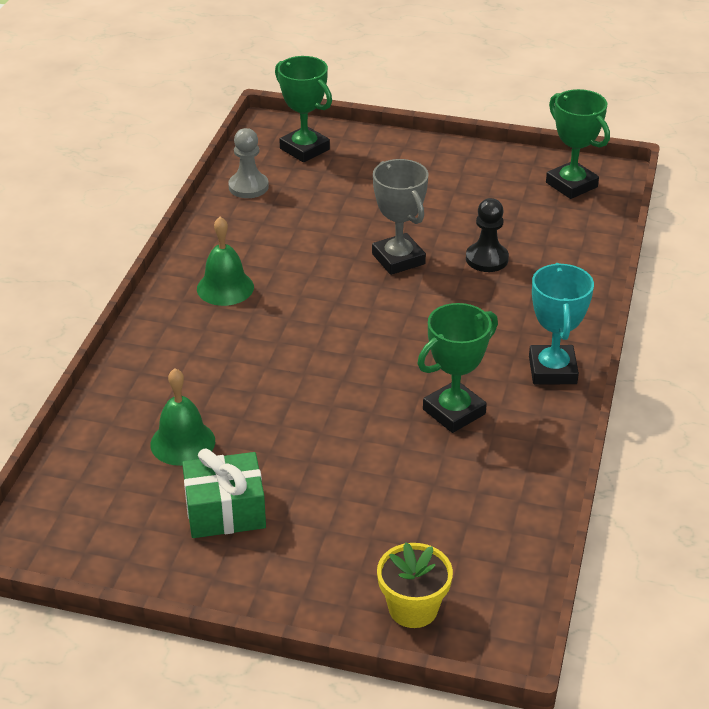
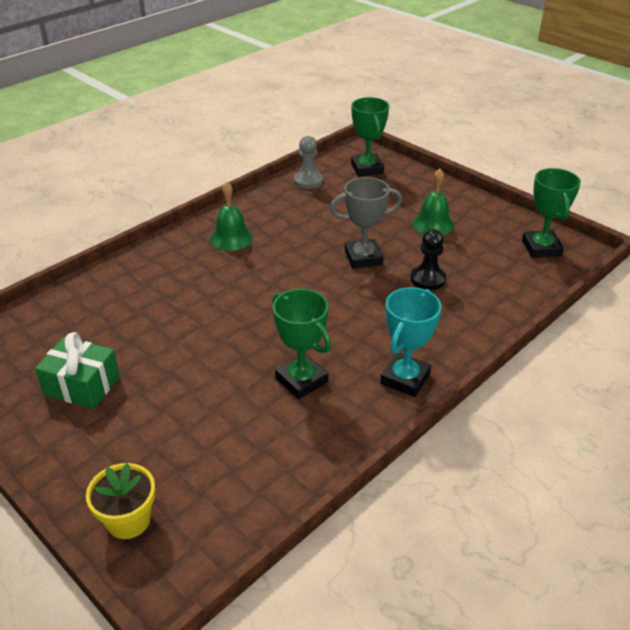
camera: 30 degrees right, 0 degrees up
(182, 442) = (105, 327): green bell -> green bell (433, 224)
(398, 259) = (363, 258): grey trophy -> grey trophy turned 75 degrees clockwise
(454, 412) = (301, 380): green trophy -> green trophy turned 60 degrees clockwise

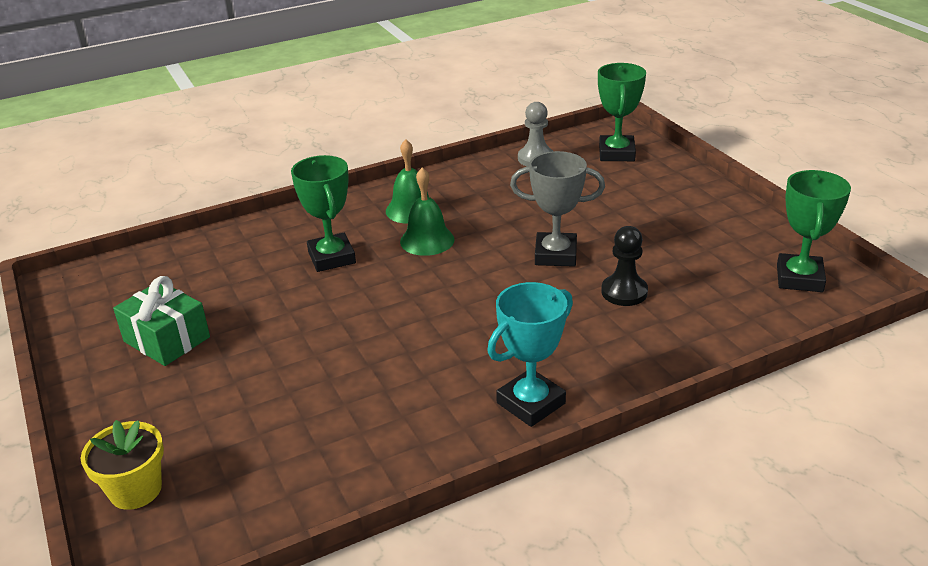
camera: 20 degrees right, 5 degrees down
(301, 380) = (405, 380): green trophy -> green trophy (332, 257)
(433, 224) = (666, 228): green bell -> green bell (427, 240)

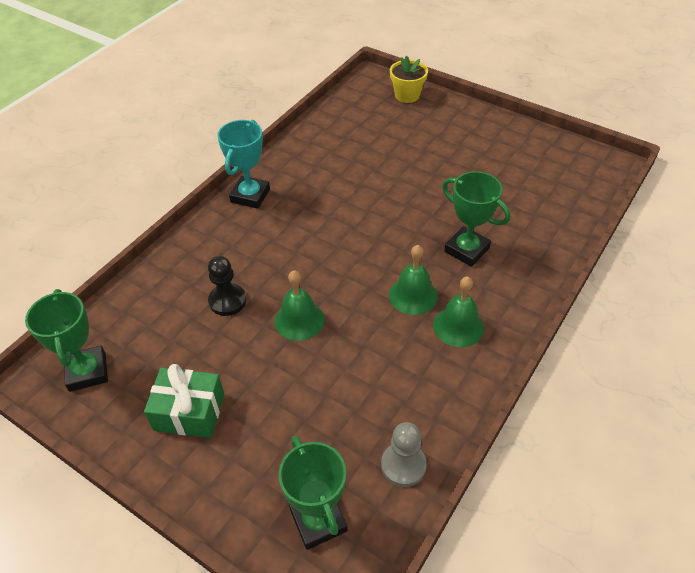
camera: 150 degrees right, 15 degrees up
(166, 339) = (492, 156): green gift -> green gift (189, 412)
(555, 255) = (299, 320): grey trophy -> green bell

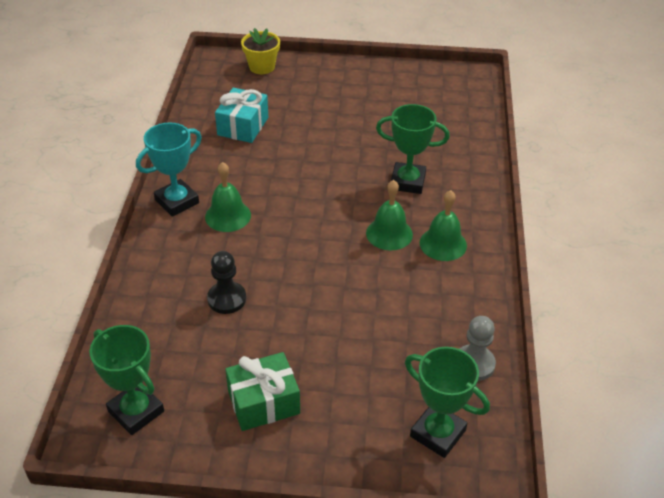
camera: 30 degrees left, 5 degrees down
(250, 196) = (177, 201): turquoise trophy -> turquoise trophy turned 60 degrees clockwise
(299, 320) = (306, 290): green bell -> green bell (228, 216)
(352, 145) = (243, 126): none -> turquoise gift

